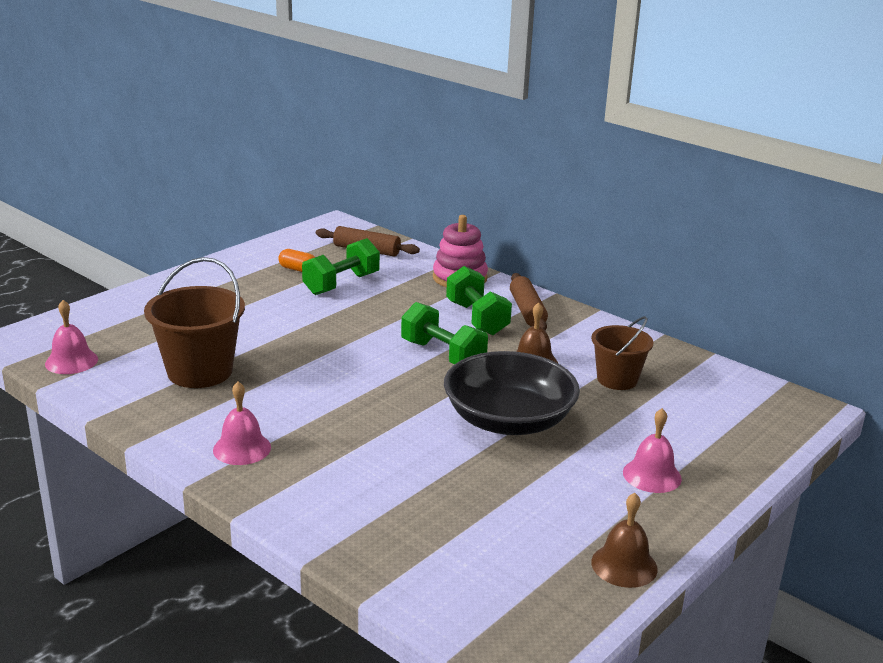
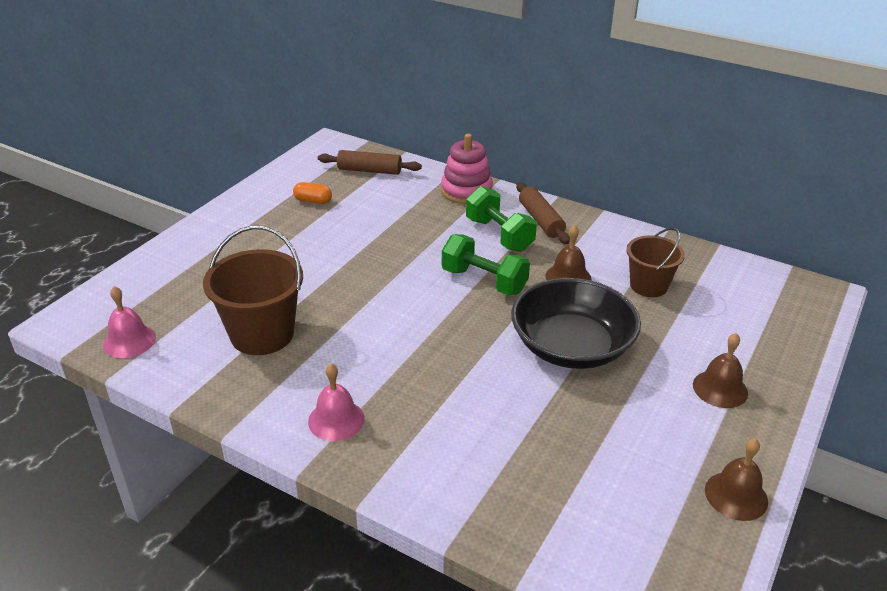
camera: 10 degrees left, 10 degrees up
(341, 284) = (360, 212): green dumbbell -> none
(652, 475) = (720, 388): pink bell -> brown bell

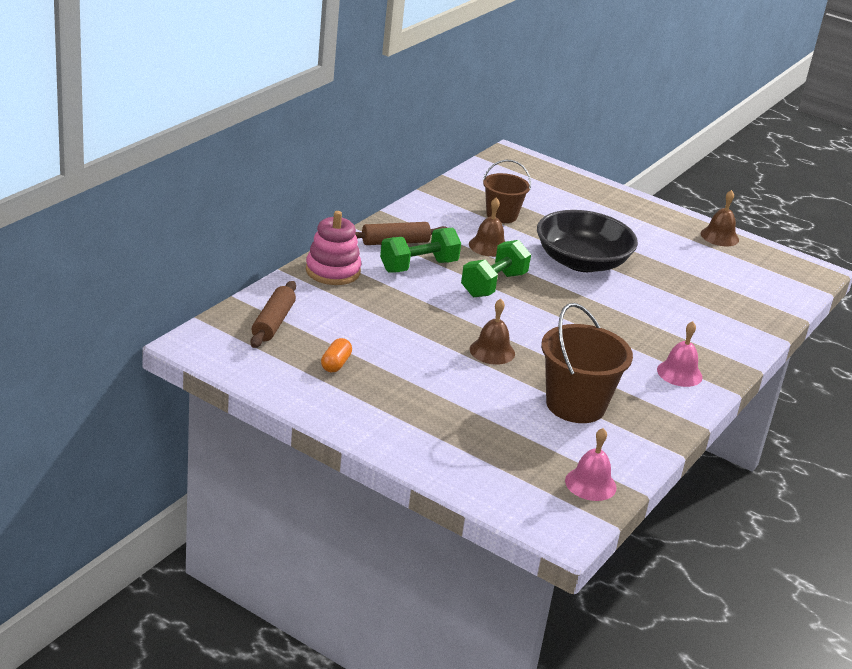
camera: 90 degrees left, 5 degrees down
(720, 388) = (623, 217): brown bell -> brown bell (492, 351)

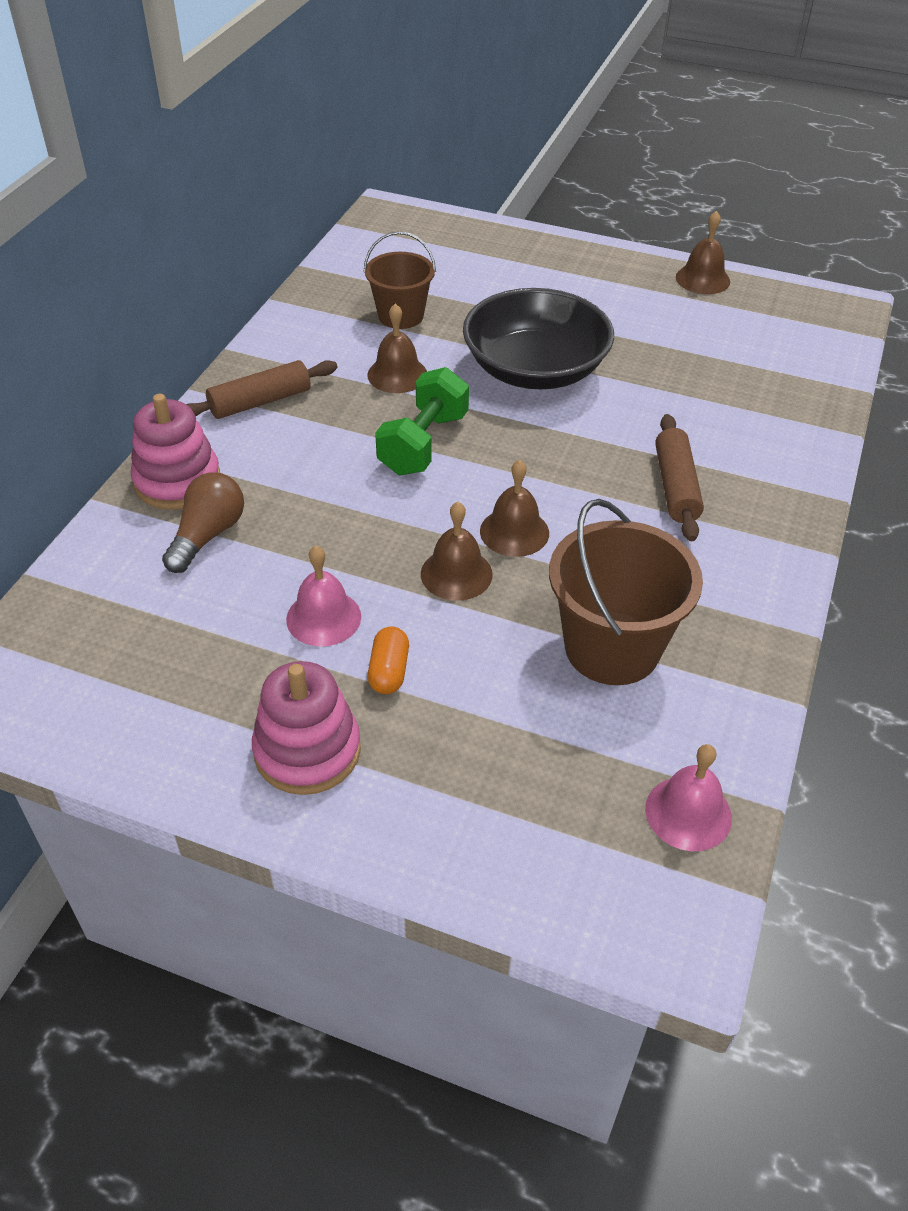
camera: 10 degrees left, 15 degrees up
(273, 322) = (102, 612): brown rolling pin -> brown rolling pin (676, 487)
(335, 364) = (219, 672): orange capsule -> orange capsule (389, 671)
(345, 301) = (208, 535): none -> brown light bulb
(377, 408) = (307, 750): none -> pink stacking toy
(418, 266) = (305, 438): green dumbbell -> none
(536, 339) = (514, 532): none -> brown bell
(679, 373) = (738, 538): pink bell -> pink bell (323, 617)

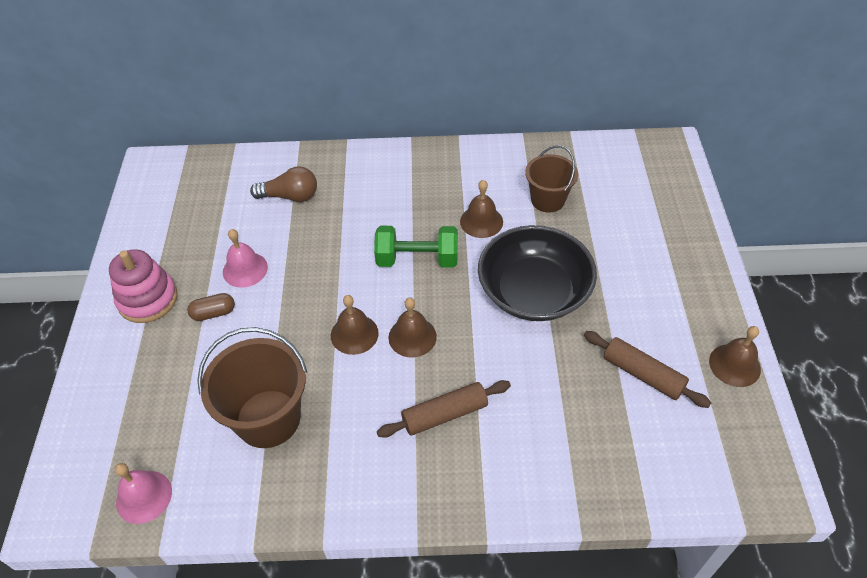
camera: 70 degrees right, 5 degrees up
(177, 481) = (328, 166): pink stacking toy -> none
(260, 402) = (416, 170): brown rolling pin -> brown rolling pin (642, 374)
(389, 671) = (213, 313): orange capsule -> brown capsule
(456, 574) = (303, 317): brown bell -> brown bell (412, 337)

